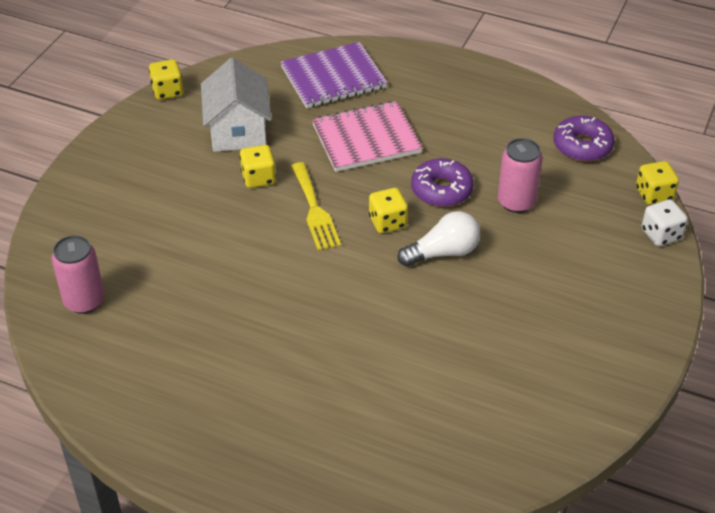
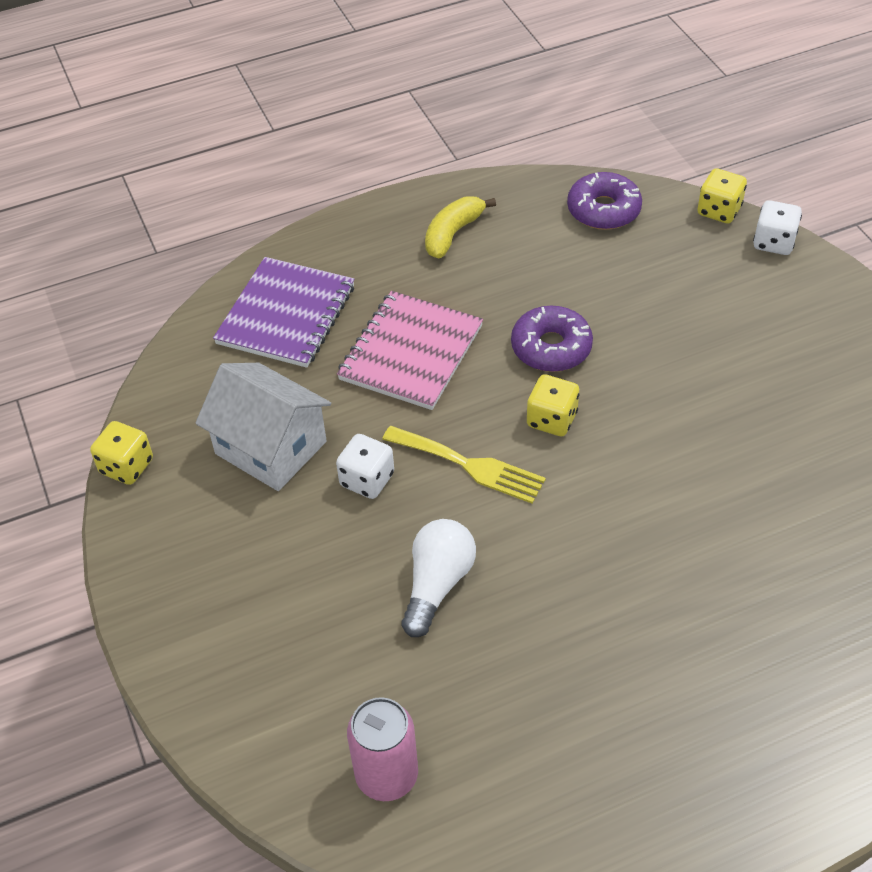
camera: 45 degrees left, 5 degrees up
(258, 178) = (367, 480): yellow dice -> white dice
(443, 253) = (640, 407): white light bulb -> white light bulb (437, 584)
(477, 99) = (453, 234): none -> yellow banana
(516, 202) = (628, 306): pink can -> none

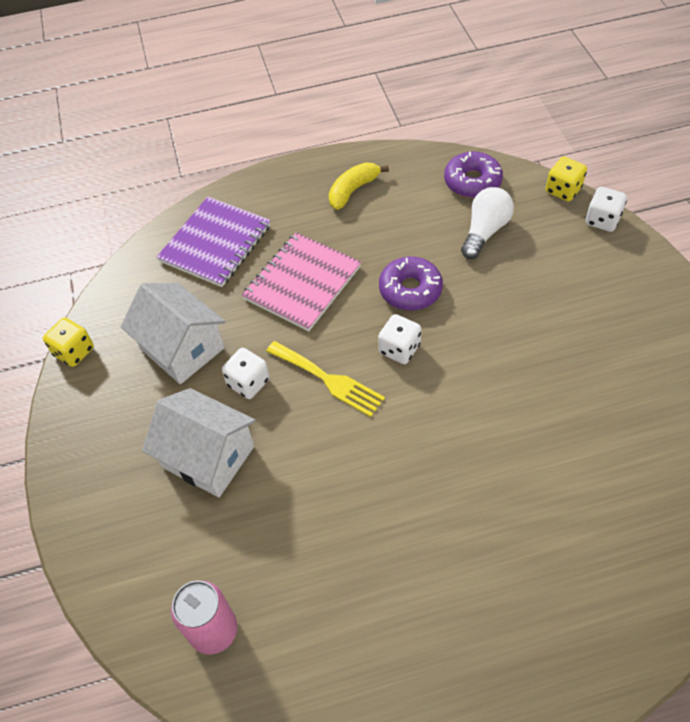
camera: 10 degrees right, 5 degrees up
(334, 574) = (208, 457): none -> white house
(437, 584) = (284, 475): white light bulb -> white light bulb (485, 231)
(552, 419) = (399, 349): yellow dice -> white dice

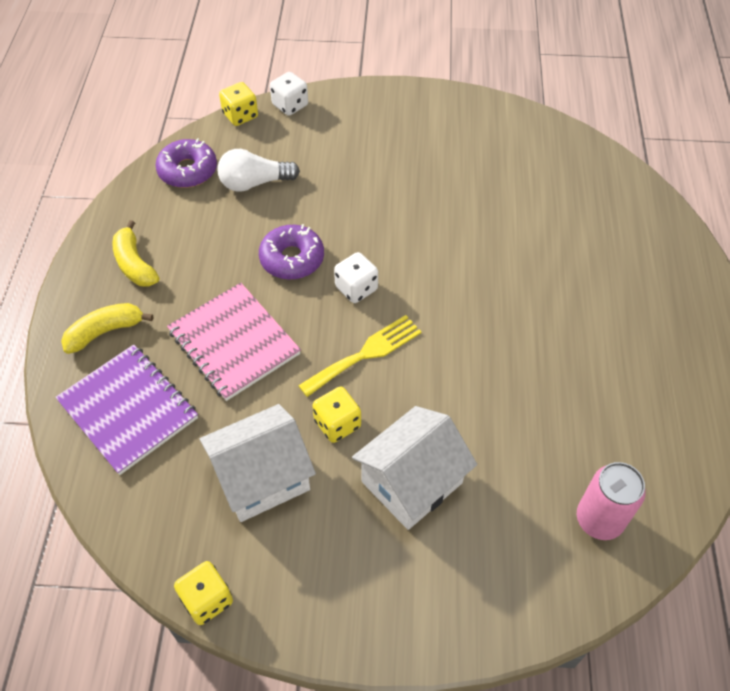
camera: 75 degrees left, 0 degrees up
(248, 382) = (337, 424): white dice -> yellow dice
(280, 201) = (105, 332): none -> yellow banana
(485, 231) = (254, 183): white light bulb -> white light bulb turned 60 degrees counterclockwise

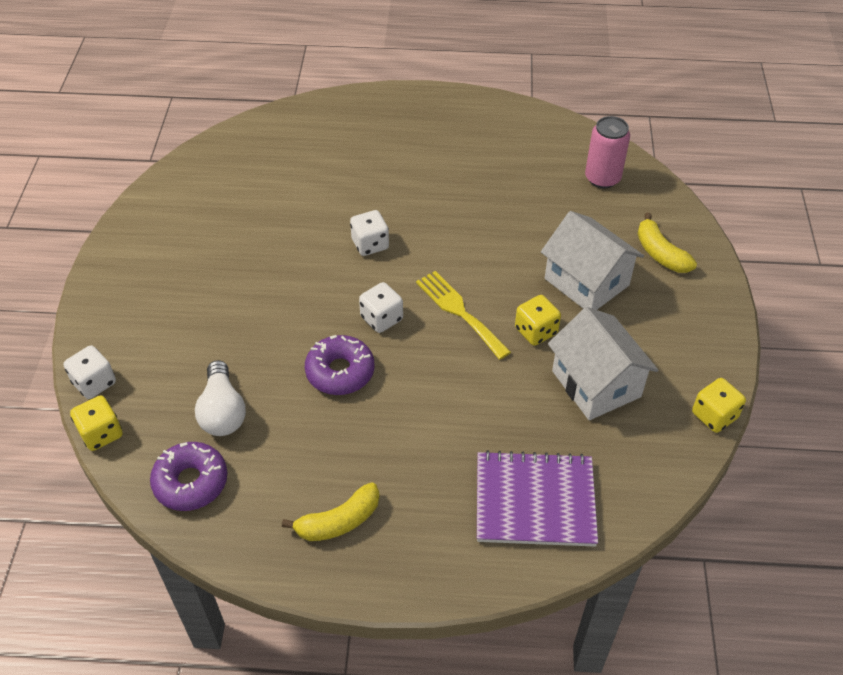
camera: 90 degrees left, 5 degrees down
(105, 332) = (436, 538): yellow banana -> yellow banana (660, 253)
(128, 410) = (535, 501): purple notebook -> purple notebook turned 45 degrees clockwise
(234, 343) = (449, 415): pink notebook -> none
(458, 277) = (370, 244): none -> white dice

